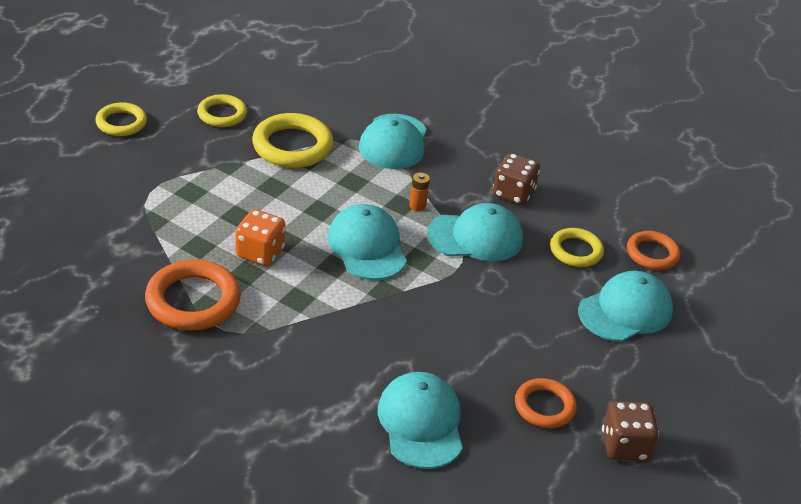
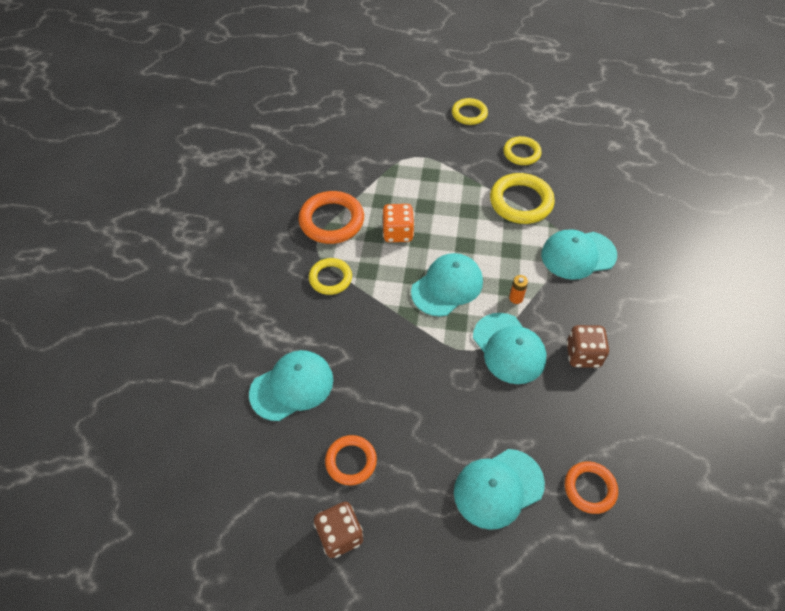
camera: 70 degrees right, 15 degrees up
(576, 251) = (546, 425): yellow ring -> yellow ring (330, 278)
(625, 311) = (498, 488): turquoise cap -> turquoise cap turned 120 degrees clockwise

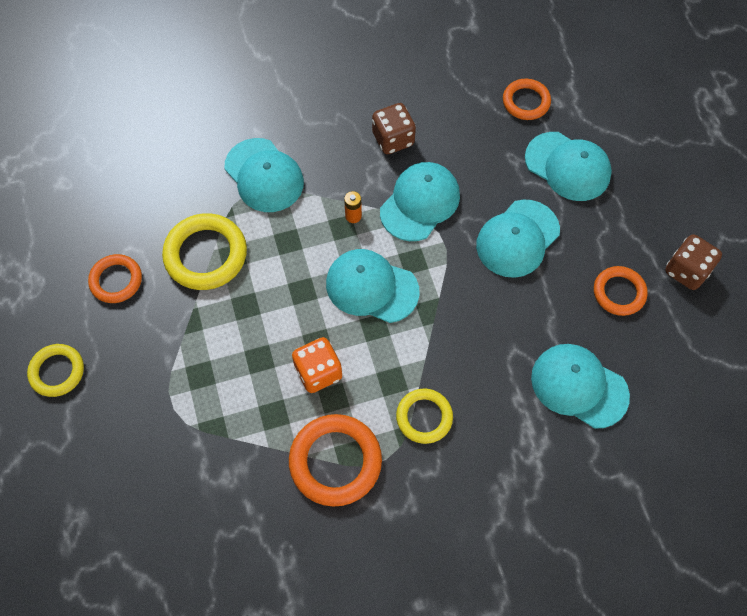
camera: 115 degrees left, 10 degrees up
(441, 406) = (517, 238): none -> turquoise cap
(521, 153) = (116, 280): yellow ring -> orange ring

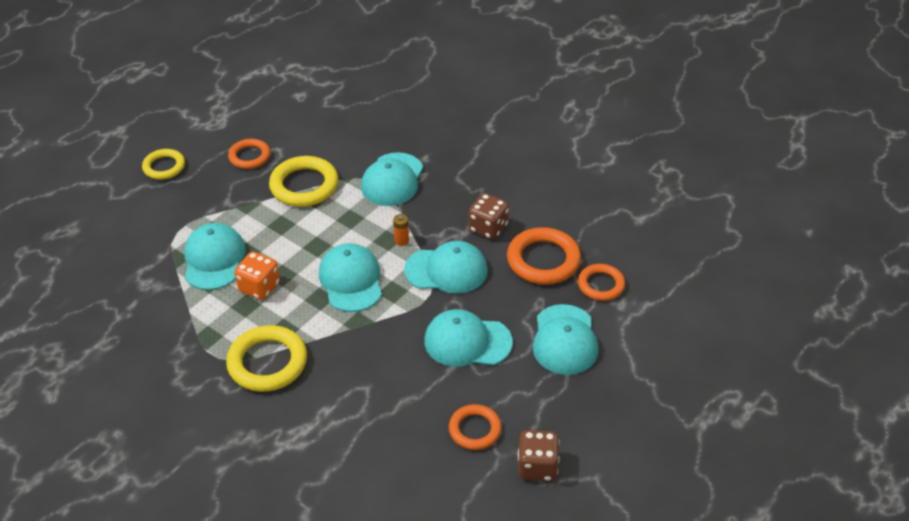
camera: 55 degrees right, 20 degrees down
(335, 461) = (197, 331): orange ring -> orange ring (543, 260)
(424, 417) = (267, 362): yellow ring -> yellow ring, size x1.60
(579, 386) = (366, 443): turquoise cap -> turquoise cap (214, 259)

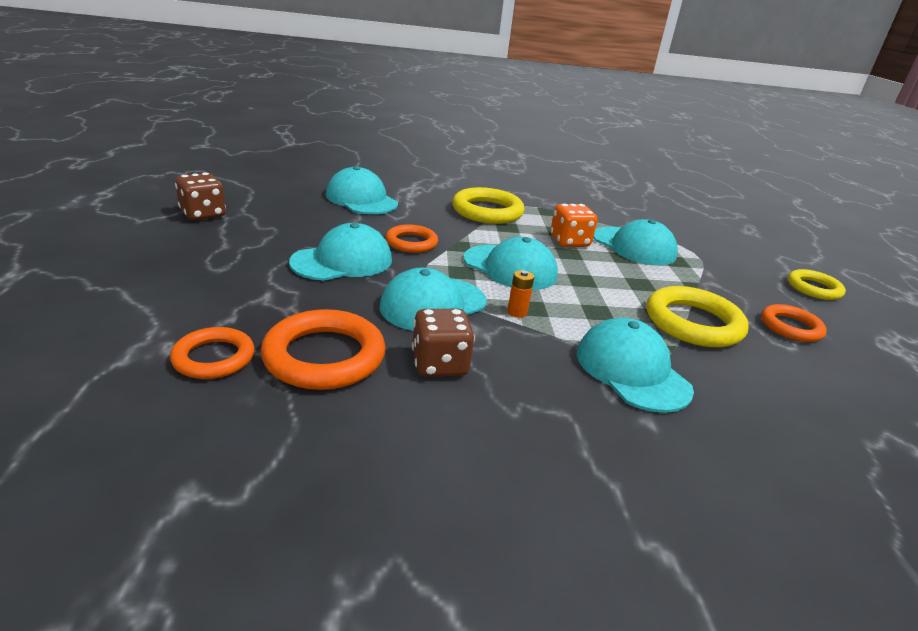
camera: 135 degrees right, 15 degrees down
(475, 429) = (278, 219): orange ring -> orange ring (411, 243)
(565, 340) = (231, 291): turquoise cap -> turquoise cap (361, 199)

